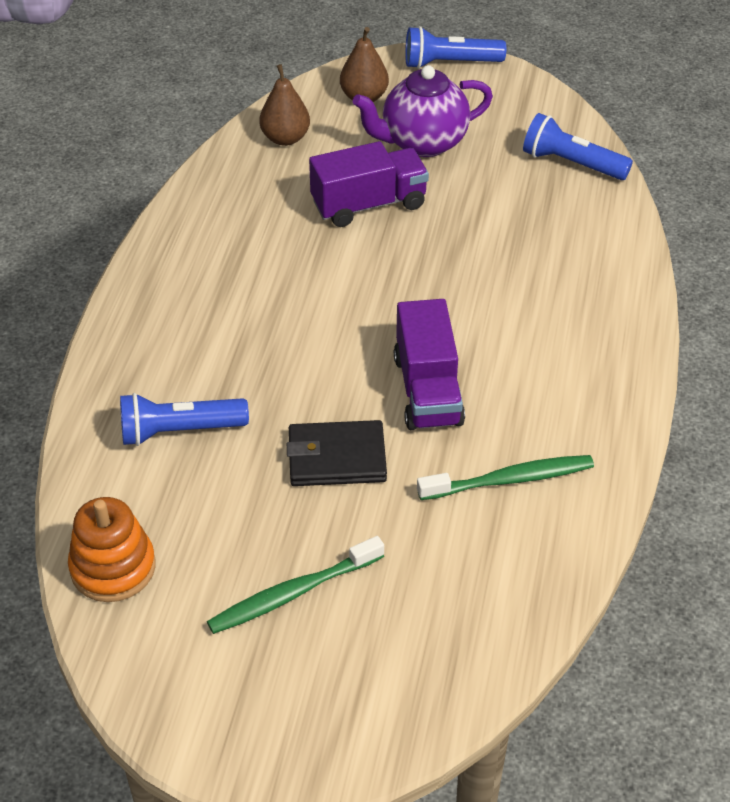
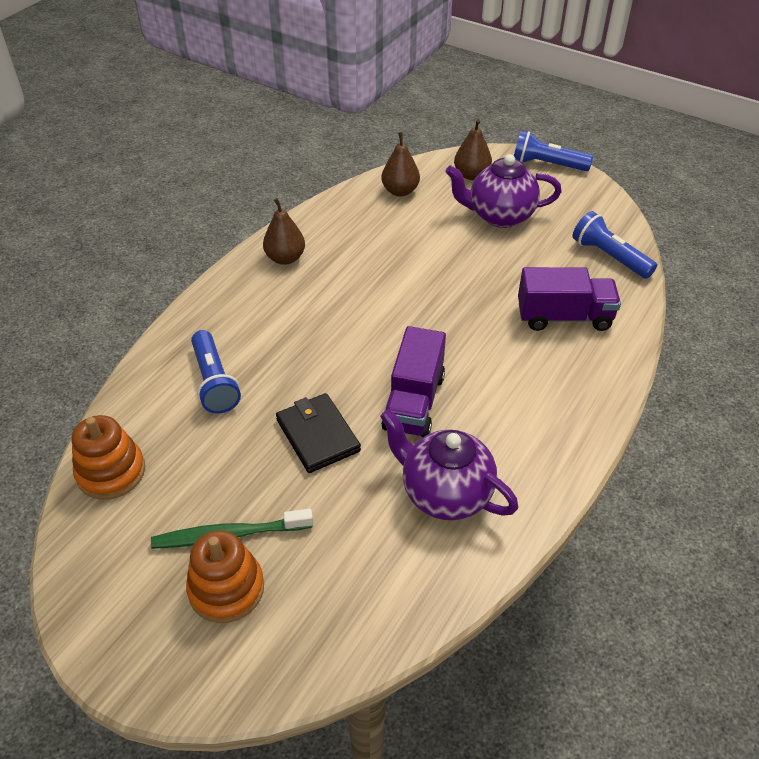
camera: 20 degrees right, 0 degrees up
(179, 431) = (214, 382): blue flashlight -> blue flashlight turned 120 degrees counterclockwise
(185, 258) = (285, 258): none -> brown pear
(321, 649) = (226, 588): none -> orange stacking toy
(336, 457) = (318, 435): black wallet -> black wallet turned 45 degrees clockwise
(368, 204) = (437, 251): purple truck -> purple truck (564, 317)
(509, 480) = (445, 493): green toothbrush -> purple teapot

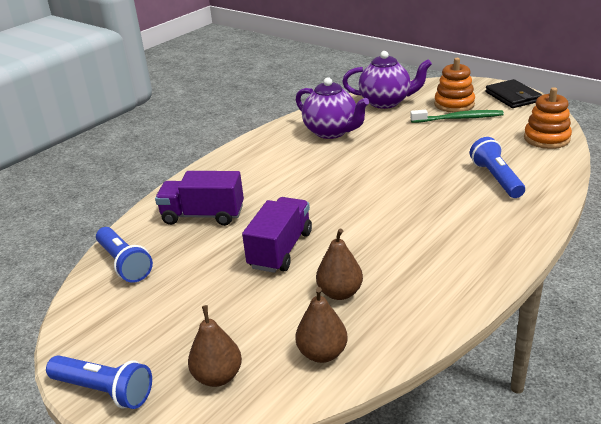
camera: 170 degrees left, 15 degrees down
(285, 258) = (461, 270): brown pear -> brown pear (340, 293)
(318, 435) = (411, 153): black wallet -> black wallet (512, 97)
(414, 402) = (342, 168): purple truck -> purple truck (280, 250)
(499, 216) = (210, 312): purple teapot -> purple teapot (386, 102)

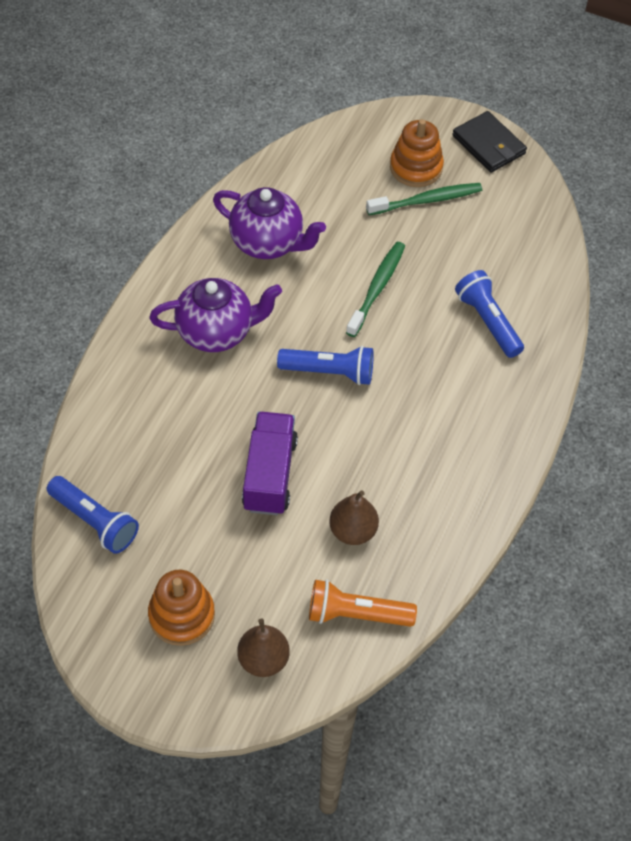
camera: 20 degrees left, 25 degrees up
(104, 391) = (156, 696): blue flashlight -> blue flashlight (329, 372)
(203, 215) = (156, 428): purple truck -> none
(322, 353) = (356, 614): brown pear -> orange flashlight
(386, 102) = (324, 168): purple teapot -> purple teapot (216, 332)
(407, 156) = (377, 288): none -> green toothbrush
(546, 138) = (538, 236): orange stacking toy -> orange stacking toy (182, 615)

